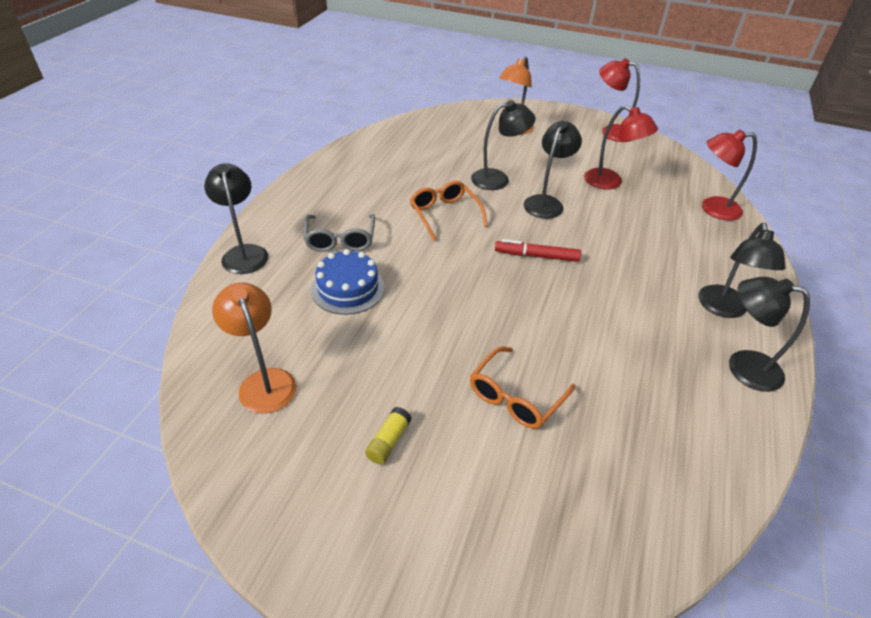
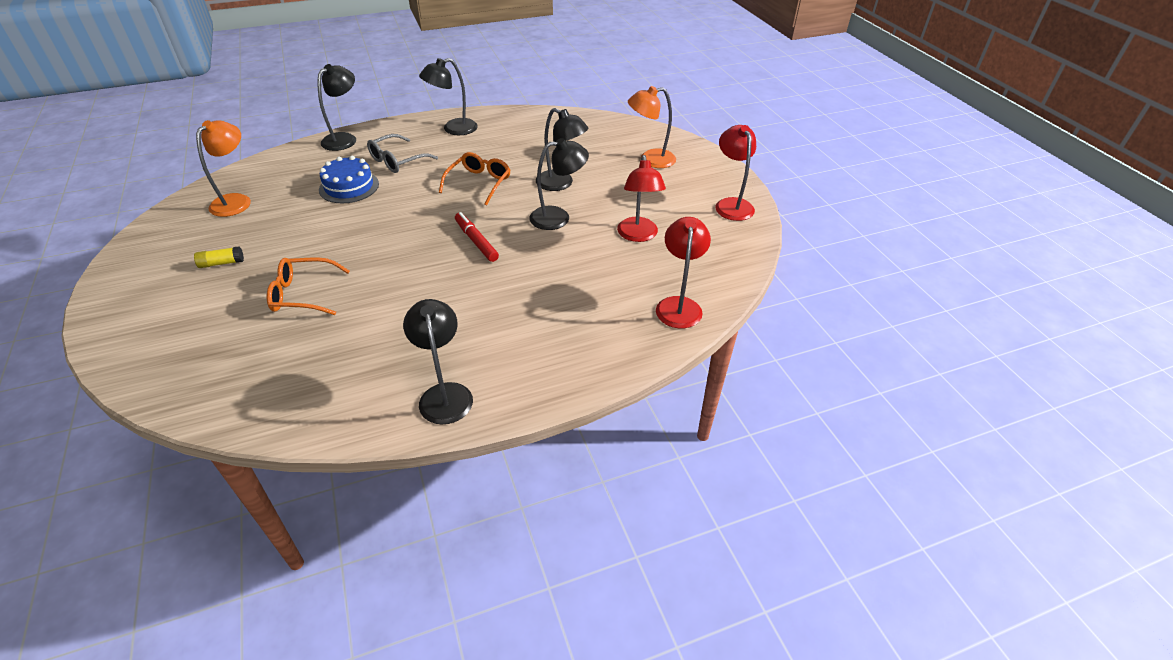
camera: 50 degrees right, 0 degrees up
(712, 208) = (679, 305): red lamp -> red lamp turned 45 degrees clockwise
(723, 309) = (516, 360): black lamp -> black lamp (453, 129)

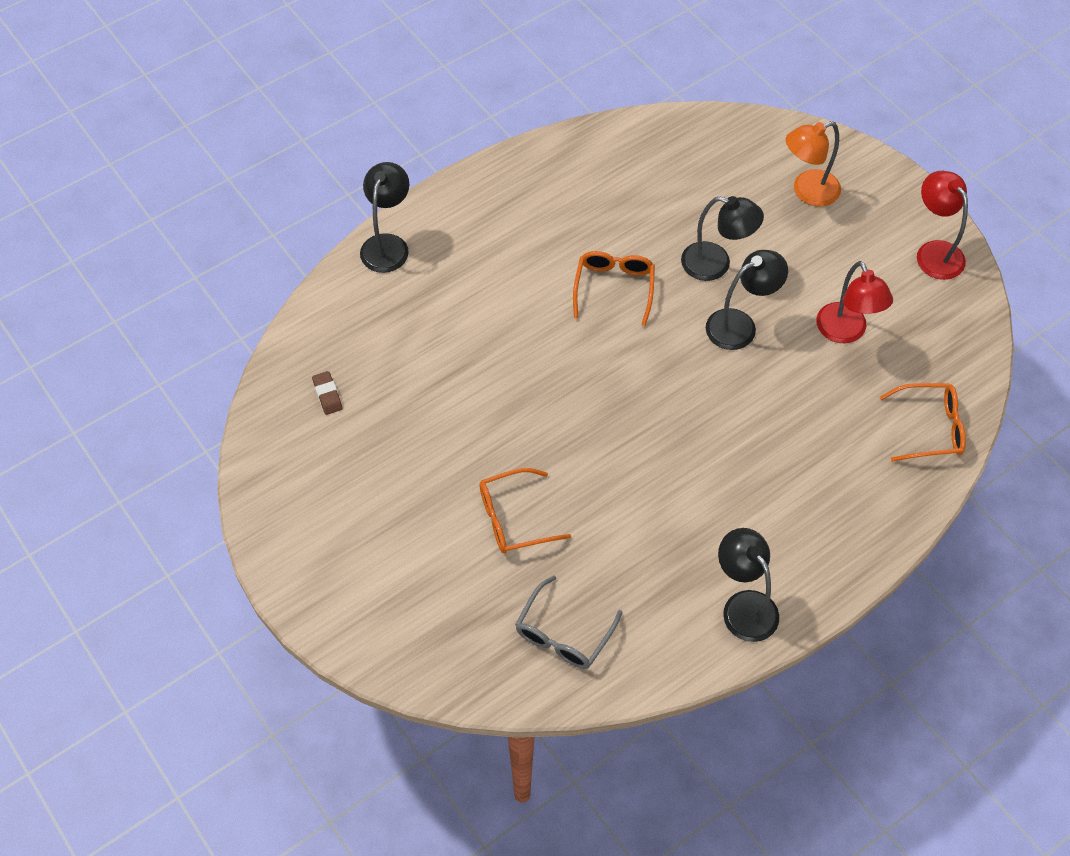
camera: 15 degrees left, 15 degrees up
(222, 263) = (387, 498): yellow glue stick -> none
(236, 201) = (327, 394): orange lamp -> brown eraser
(349, 187) = (453, 334): blue cake -> none
(397, 161) = (486, 271): grey glasses -> grey glasses (563, 634)
(453, 129) = (523, 190): black lamp -> none
(476, 241) = (663, 389): red marker -> none
(679, 305) = (930, 428): red lamp -> orange glasses

